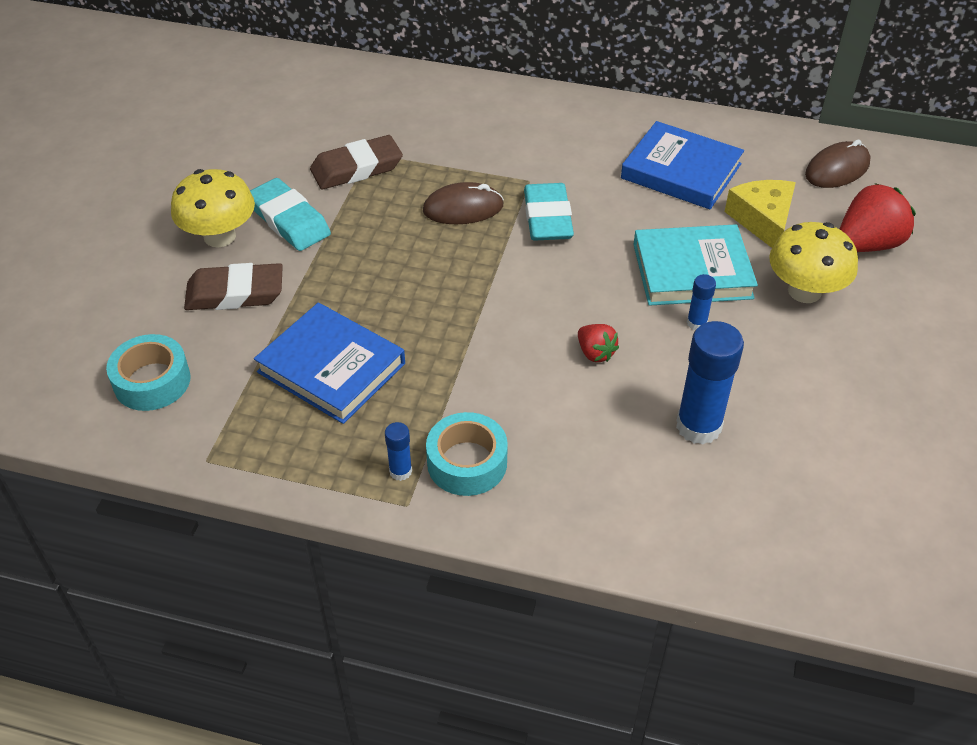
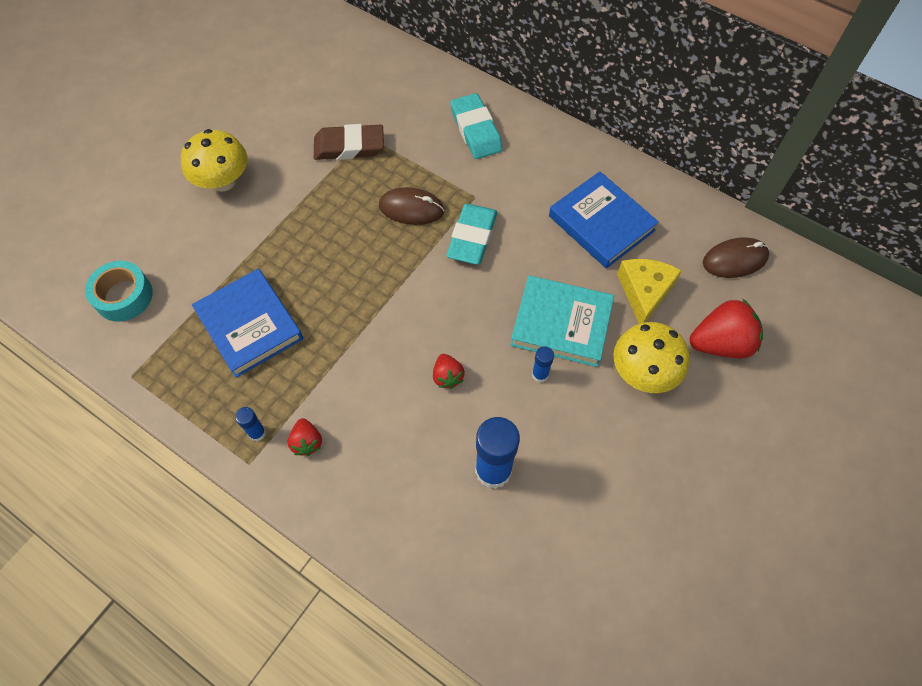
camera: 20 degrees right, 15 degrees up
(235, 293) = (212, 236): brown eraser -> none
(289, 220) = (278, 181): turquoise eraser -> turquoise eraser (475, 130)
(467, 462) = (307, 442): turquoise tape -> red strawberry

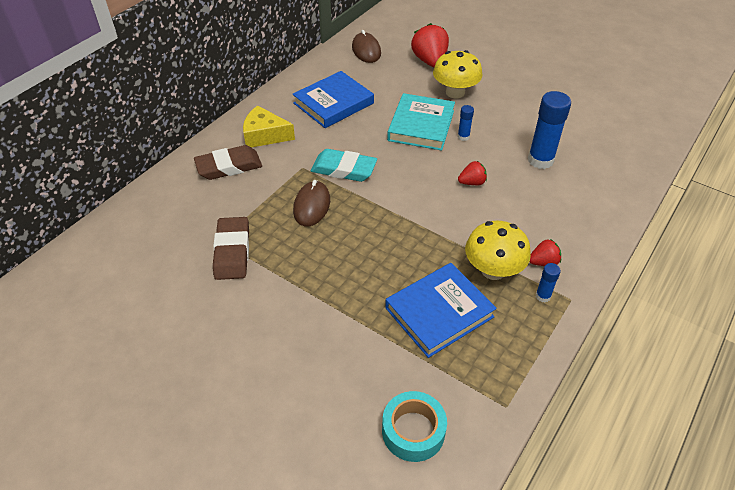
camera: 90 degrees left, 15 degrees down
(223, 181) = (263, 355): yellow mushroom -> yellow mushroom (493, 270)
(475, 130) = (229, 166): turquoise eraser -> brown eraser
(644, 292) = (393, 88): yellow cheese -> yellow cheese (264, 135)

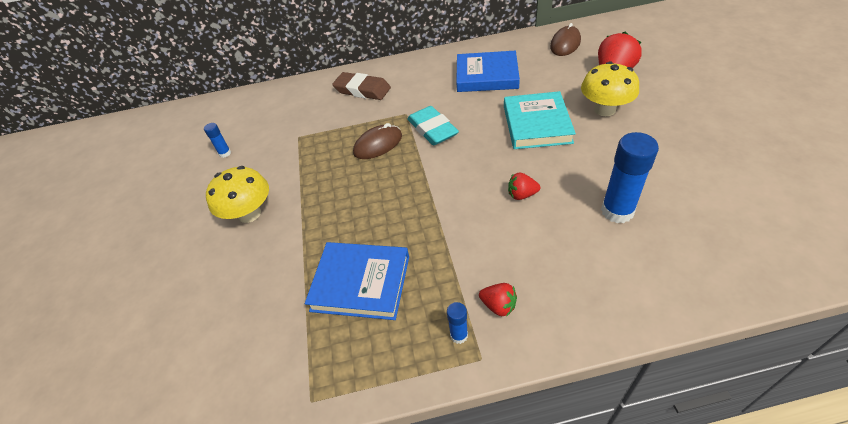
camera: 50 degrees right, 0 degrees up
(232, 251) = (295, 148): brown eraser -> none
(264, 135) = (410, 79): yellow cheese -> none
(413, 431) = (232, 357): turquoise tape -> none
(421, 125) = (537, 124): turquoise book -> turquoise book turned 60 degrees counterclockwise
(463, 137) = (564, 151): blue glue stick -> blue glue stick (225, 153)
(472, 182) = (521, 195): red strawberry -> red strawberry turned 150 degrees clockwise
(493, 270) = (445, 280): yellow mushroom -> yellow mushroom (249, 214)

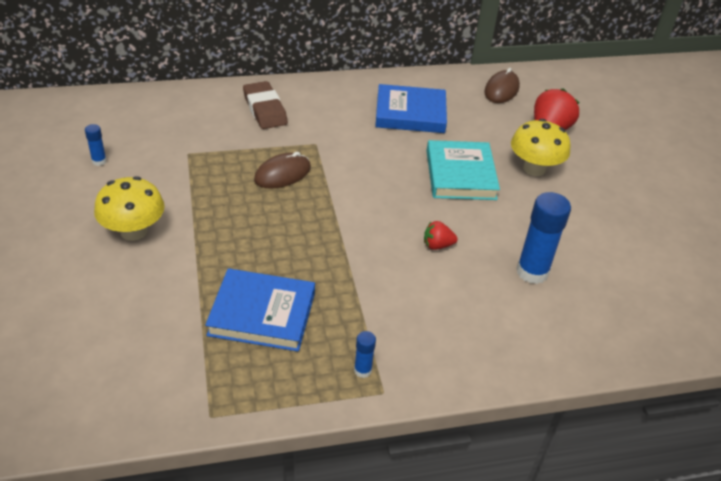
camera: 10 degrees left, 5 degrees down
(362, 90) = (264, 109): brown eraser -> brown eraser turned 45 degrees clockwise
(432, 129) = (345, 165): turquoise eraser -> none
(498, 306) = (404, 347): red strawberry -> none

